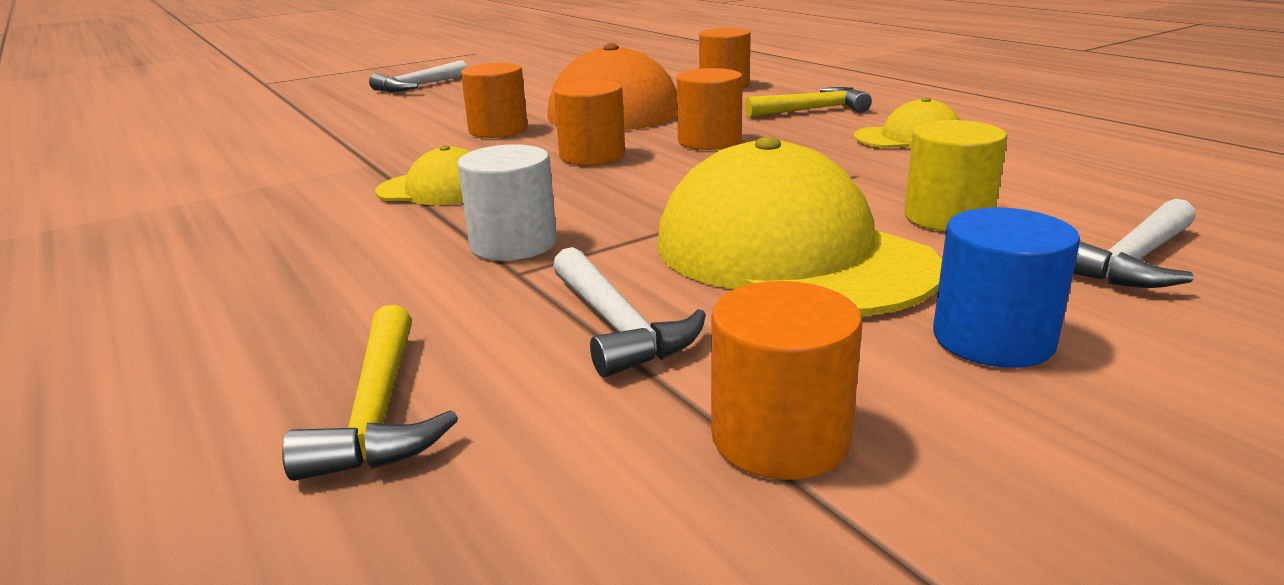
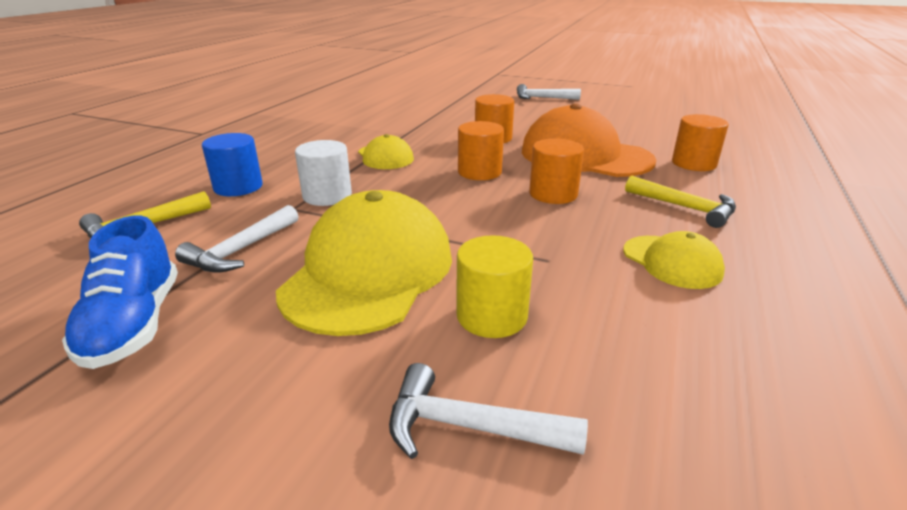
camera: 55 degrees right, 5 degrees up
(780, 437) = (134, 324): orange cylinder -> blue shoe
(993, 339) = (276, 373): blue cylinder -> blue cylinder (238, 187)

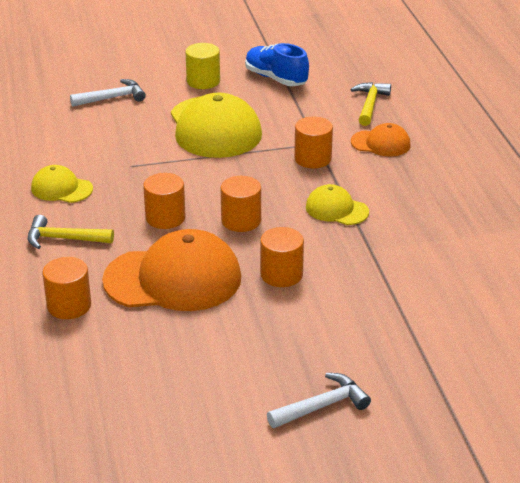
camera: 145 degrees right, 5 degrees up
(238, 187) = (380, 143): blue cylinder -> orange cap
(241, 250) = (294, 114): white hammer -> none
(327, 196) = (312, 159): white cylinder -> orange cylinder
(491, 316) = (135, 130): yellow cylinder -> yellow cylinder (203, 81)

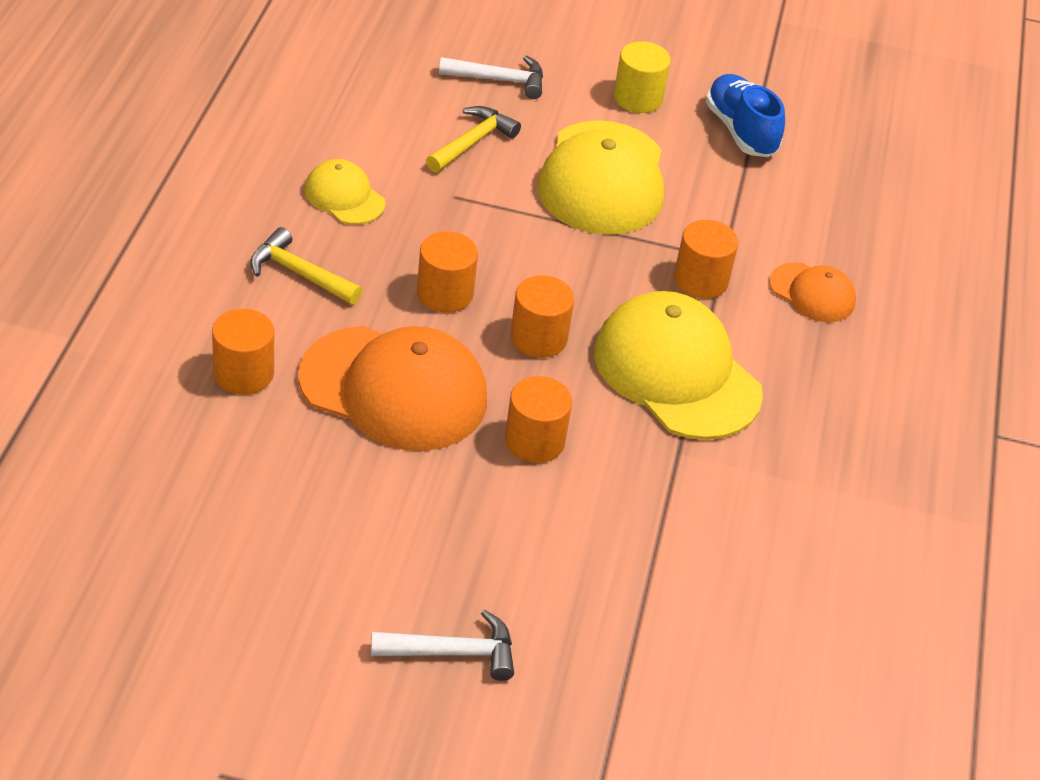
camera: 20 degrees right, 10 degrees up
(336, 209) = (676, 372): yellow cap -> yellow cap, size x1.96
(370, 104) = (843, 223): yellow hammer -> yellow hammer (473, 142)

